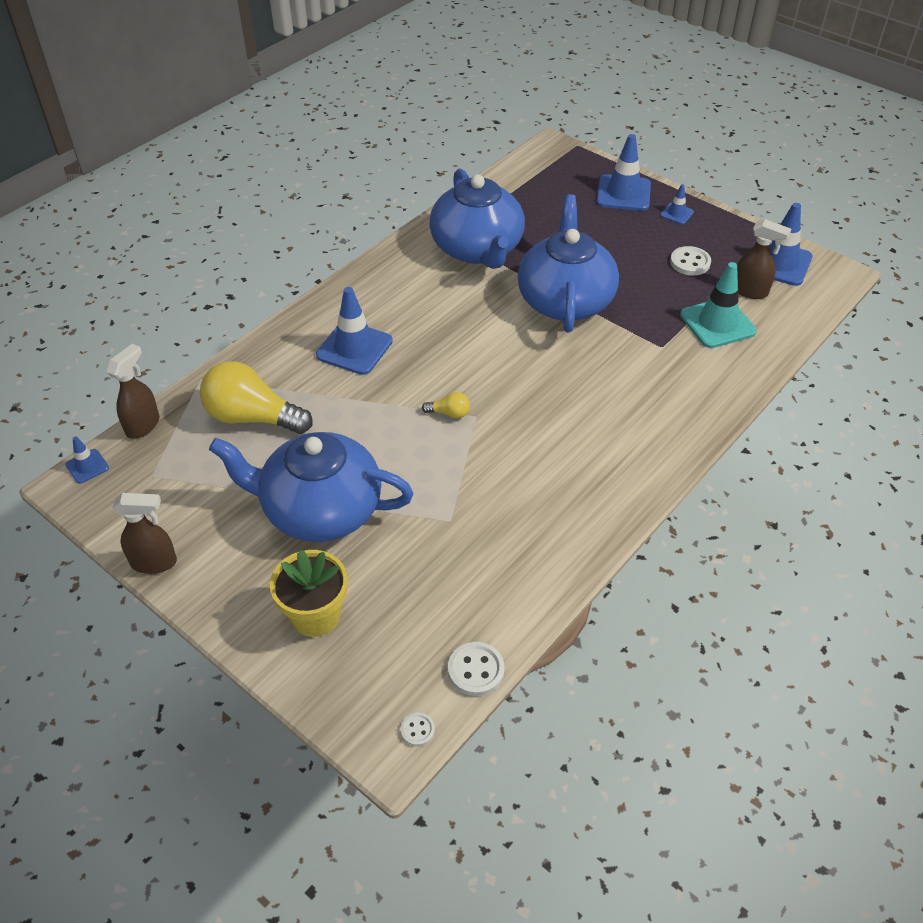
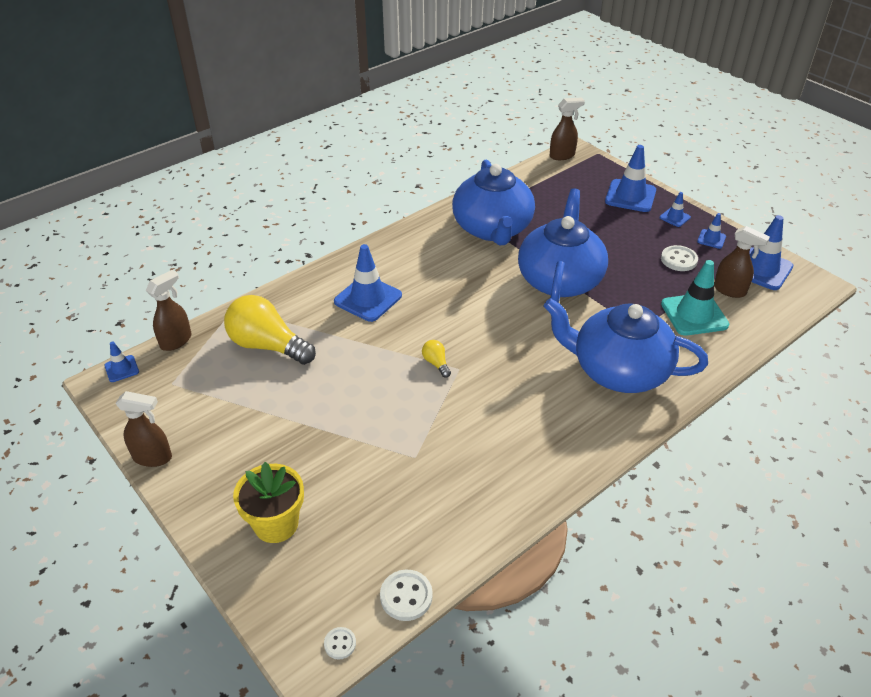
camera: 10 degrees right, 5 degrees down
(320, 510) = (304, 431): blue teapot -> blue teapot (618, 370)
(449, 413) = (436, 363): yellow light bulb -> yellow light bulb turned 135 degrees counterclockwise
(538, 152) = (562, 155): none -> brown spray bottle
(720, 234) = (711, 239): none -> blue traffic cone

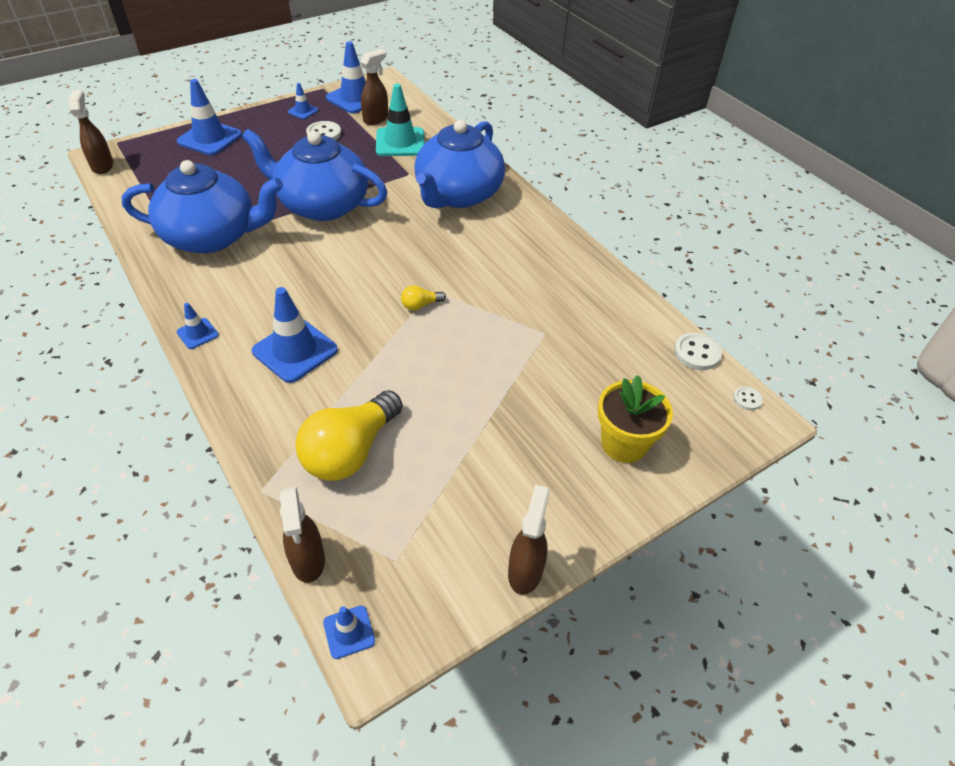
camera: 85 degrees left, 5 degrees up
(176, 341) = (308, 561): brown spray bottle -> brown spray bottle turned 150 degrees counterclockwise
(674, 217) = (260, 122): blue traffic cone -> blue traffic cone (197, 333)

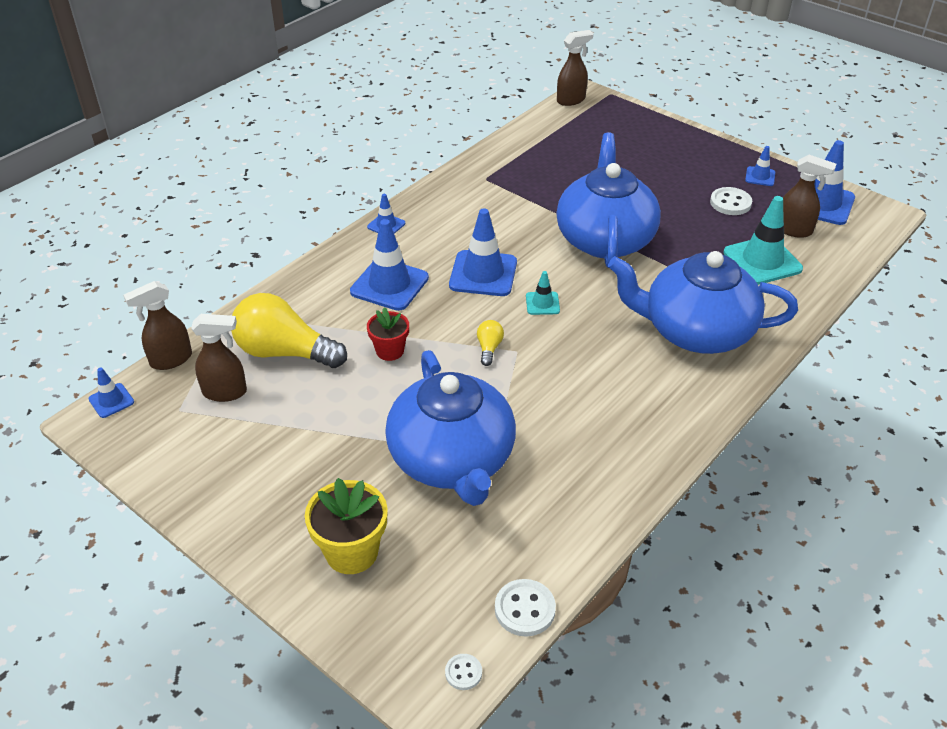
camera: 75 degrees right, 5 degrees down
(210, 138) = (659, 138): blue traffic cone -> blue traffic cone (483, 274)
(212, 236) = (513, 190): blue teapot -> blue teapot (452, 460)
(382, 260) = (542, 303): none -> turquoise traffic cone
(390, 370) = (390, 351): none -> red flower pot
(420, 305) = (489, 348): yellow light bulb -> yellow light bulb turned 45 degrees clockwise
(525, 571) = (181, 498): brown spray bottle -> brown spray bottle (225, 392)

